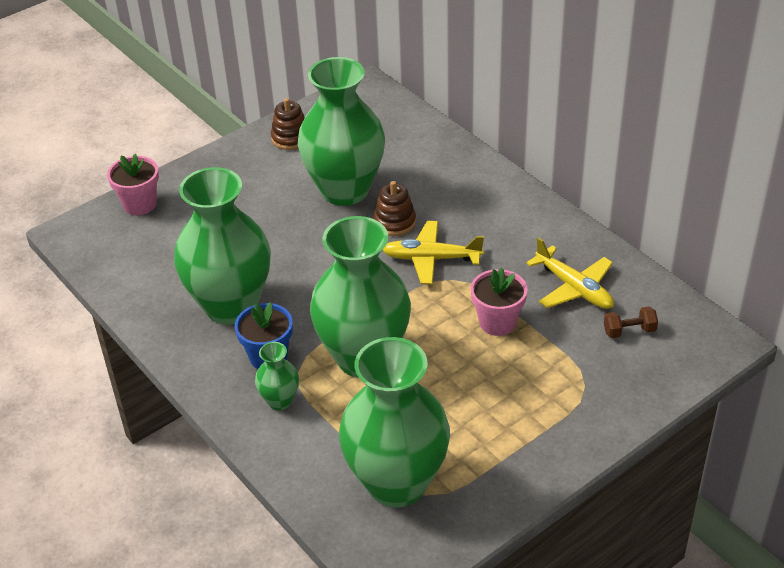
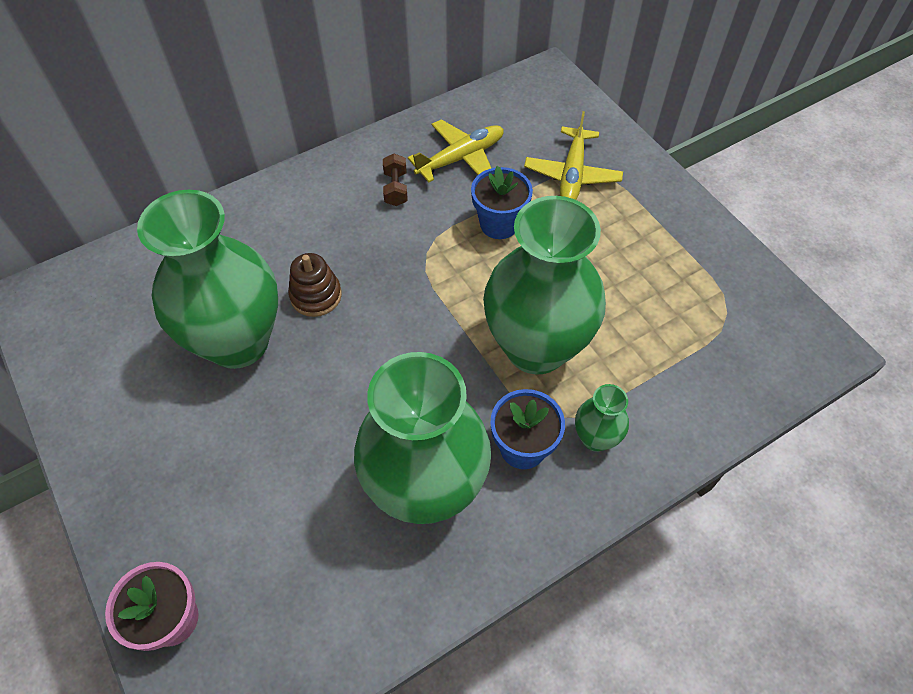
camera: 85 degrees left, 15 degrees up
(291, 138) = (100, 398): brown stacking toy -> none
(397, 483) = (714, 334): green vase -> none
(431, 258) = (389, 267): yellow plane -> yellow plane (572, 175)
(497, 322) = (499, 224): pink flower pot -> blue flower pot
(629, 331) = (526, 130): brown dumbbell -> brown dumbbell (396, 188)

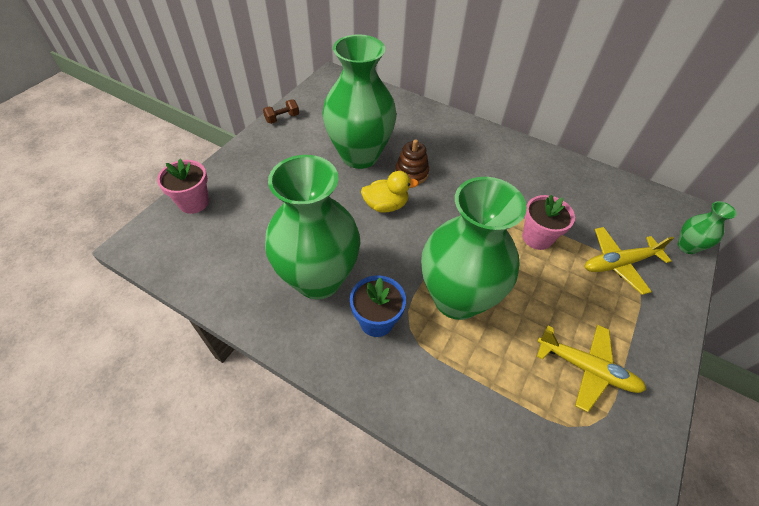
camera: 60 degrees right, 5 degrees down
(352, 353) = (386, 205): none -> yellow duck
(396, 188) = (515, 175): brown dumbbell -> brown dumbbell (282, 118)
(460, 158) = (569, 196): yellow plane -> yellow plane (586, 368)
(499, 224) = (537, 237): blue flower pot -> pink flower pot
(595, 438) = (410, 364): green vase -> green vase (687, 246)

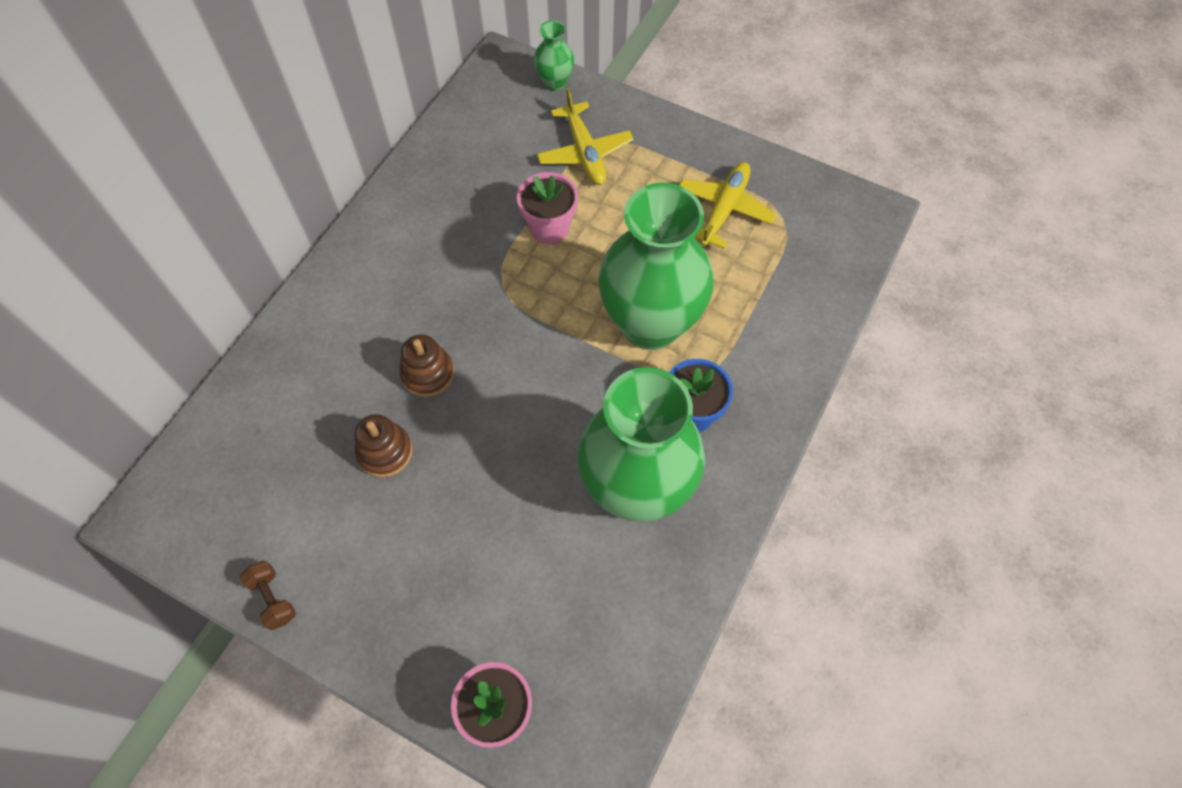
camera: 90 degrees left, 10 degrees up
(359, 155) = (385, 452): green vase -> brown stacking toy
(386, 205) = (497, 408): yellow duck -> none

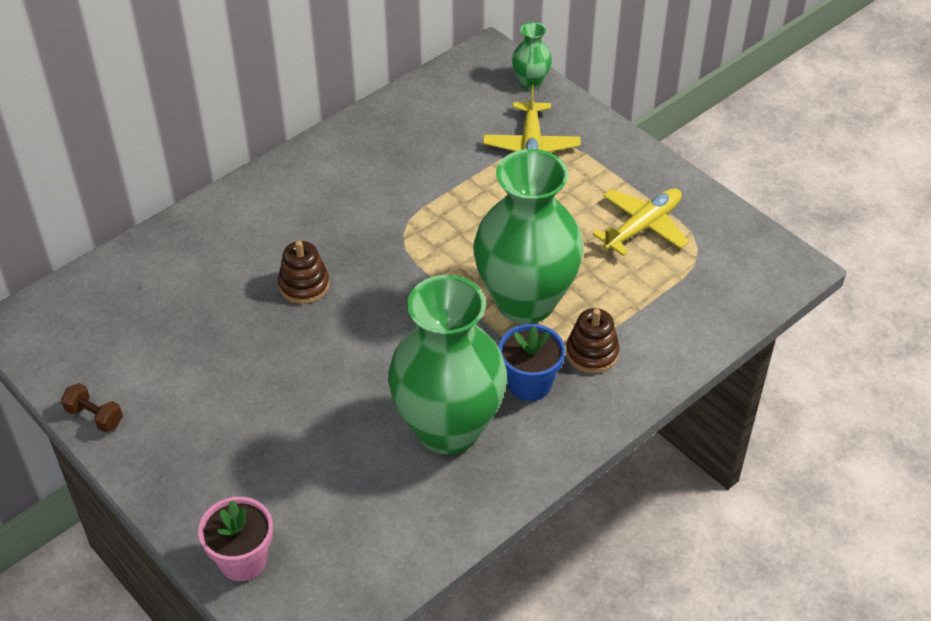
camera: 20 degrees right, 15 degrees down
(273, 599) = (95, 416): brown dumbbell -> brown dumbbell turned 45 degrees counterclockwise
(385, 452) = (239, 334): brown stacking toy -> brown stacking toy (592, 353)
(549, 228) = (468, 199): pink flower pot -> none

